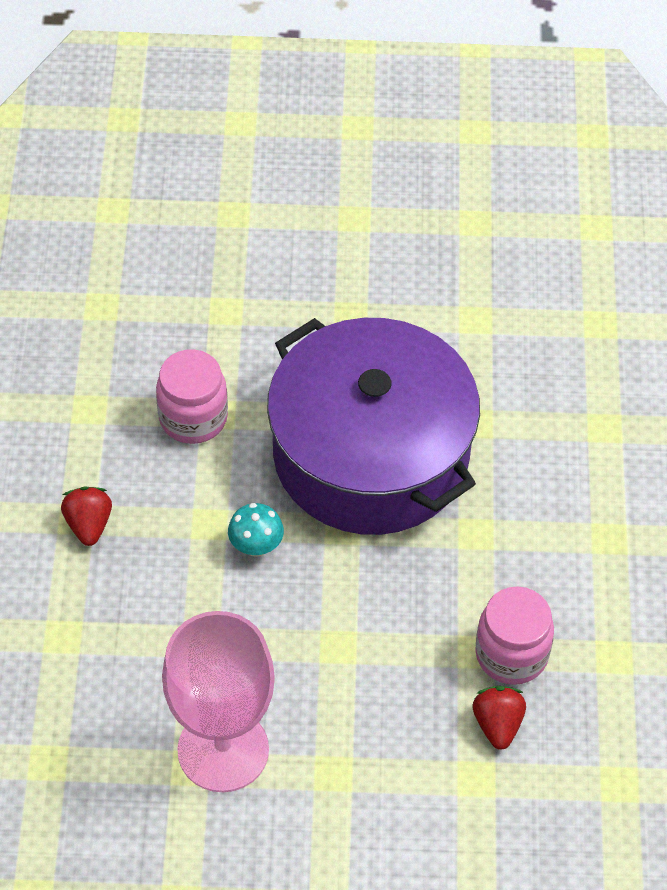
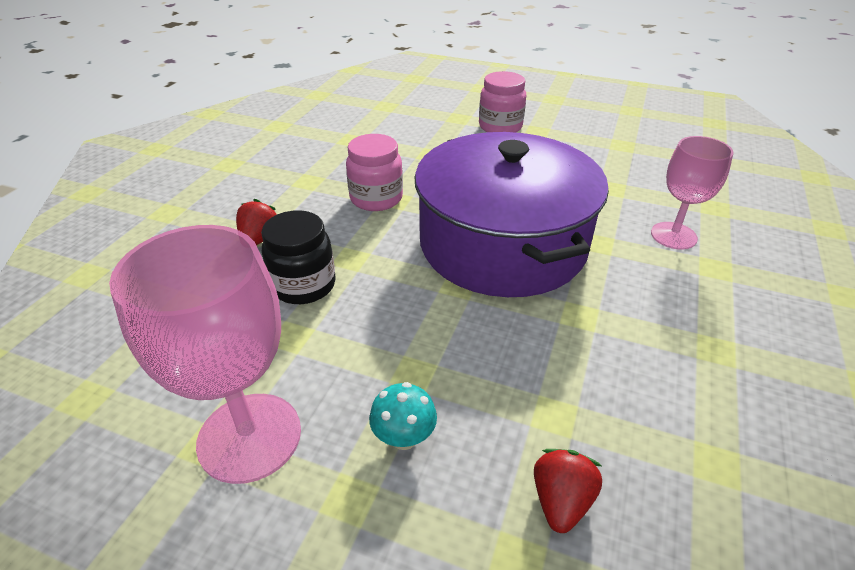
camera: 20 degrees right, 15 degrees down
(178, 576) = (304, 285): none -> black jar
(256, 546) = (379, 280): turquoise mushroom -> turquoise mushroom (404, 437)
(511, 654) = (593, 428): pink jar -> pink jar (500, 127)
(557, 388) = (673, 235): none -> pink goblet

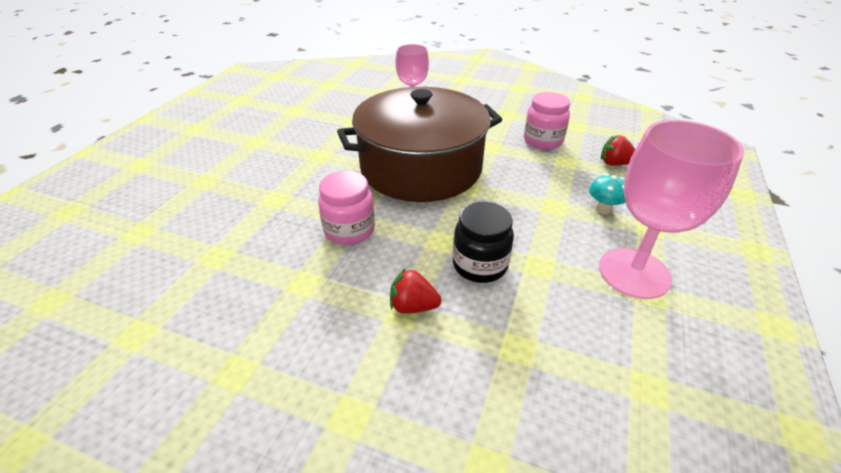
camera: 90 degrees left, 0 degrees up
(500, 127) = (237, 159): pink jar -> pink jar (543, 141)
(502, 244) = (421, 167): purple pot -> brown pot

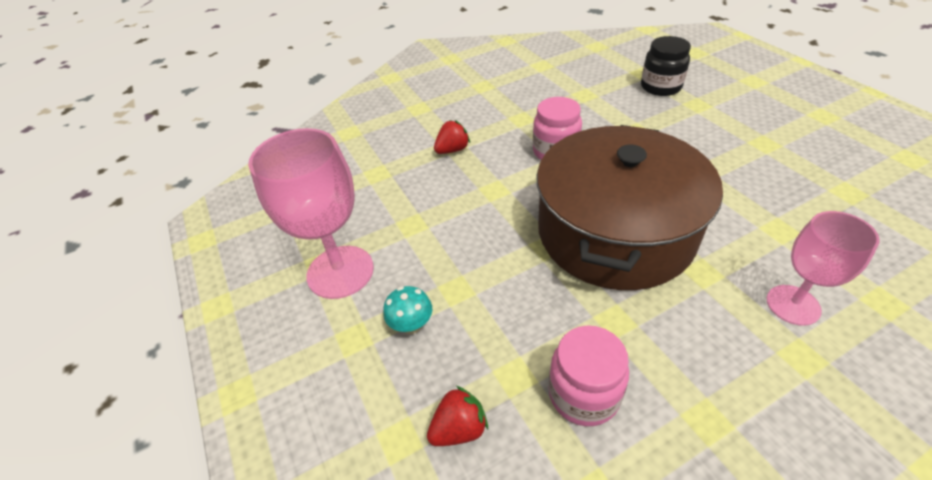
camera: 135 degrees right, 5 degrees up
(480, 265) = (448, 195): black jar -> black jar (660, 87)

